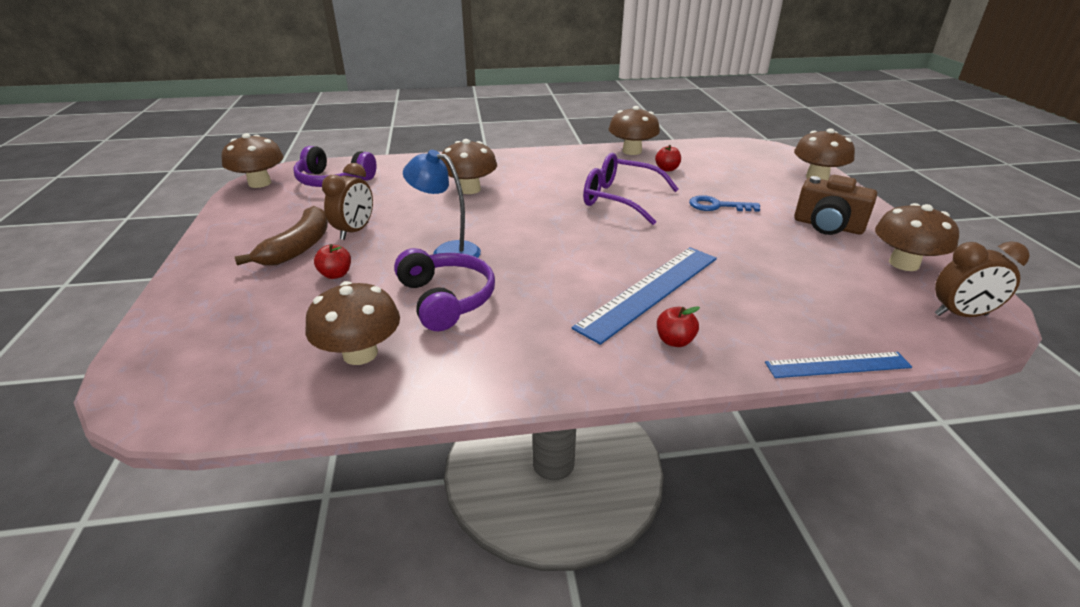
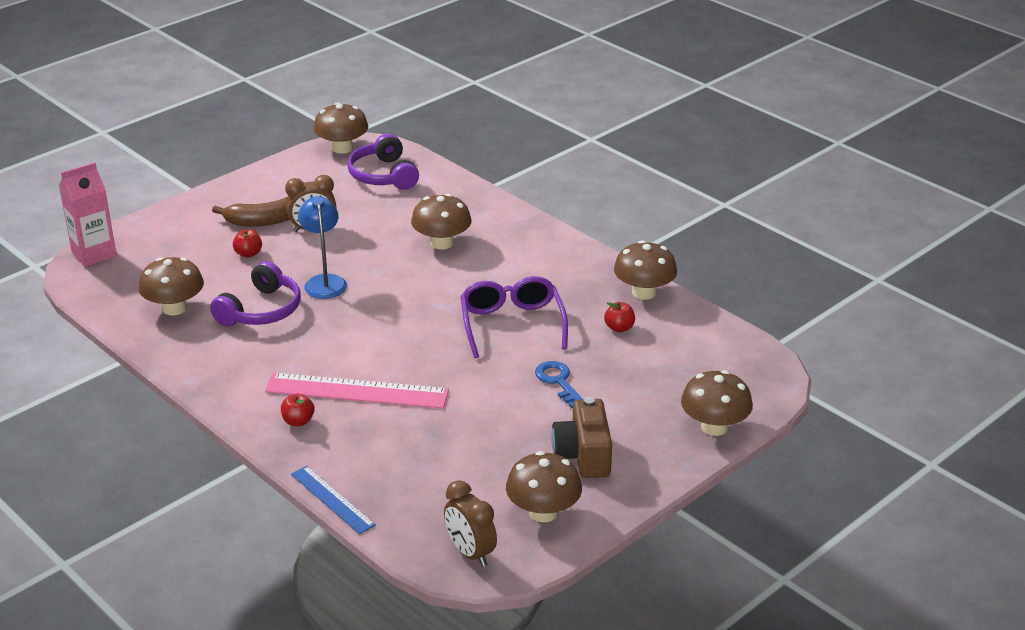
camera: 55 degrees right, 0 degrees up
(145, 378) = (94, 254): none -> pink carton
(650, 291) = (357, 391): blue ruler -> pink ruler

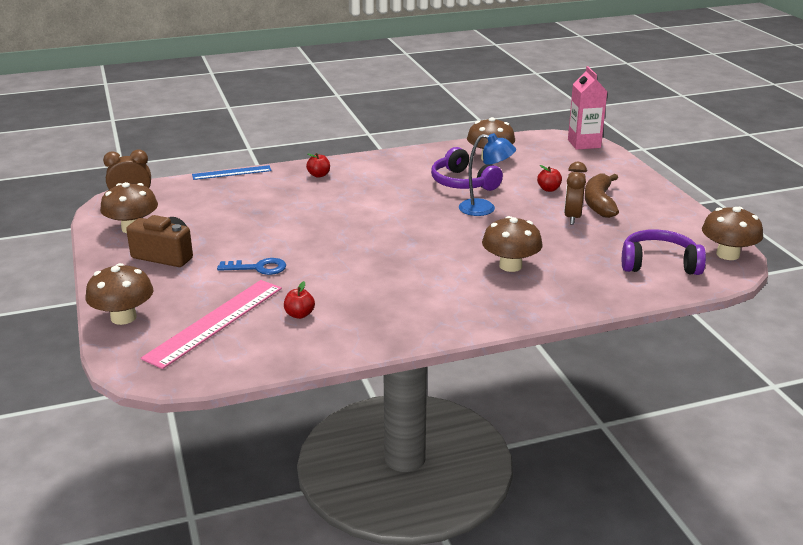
camera: 115 degrees right, 5 degrees down
(357, 391) = (331, 196): pink ruler -> pink ruler (215, 322)
(512, 325) = (354, 268): purple glasses -> none
(644, 292) = (341, 344): brown mushroom -> none

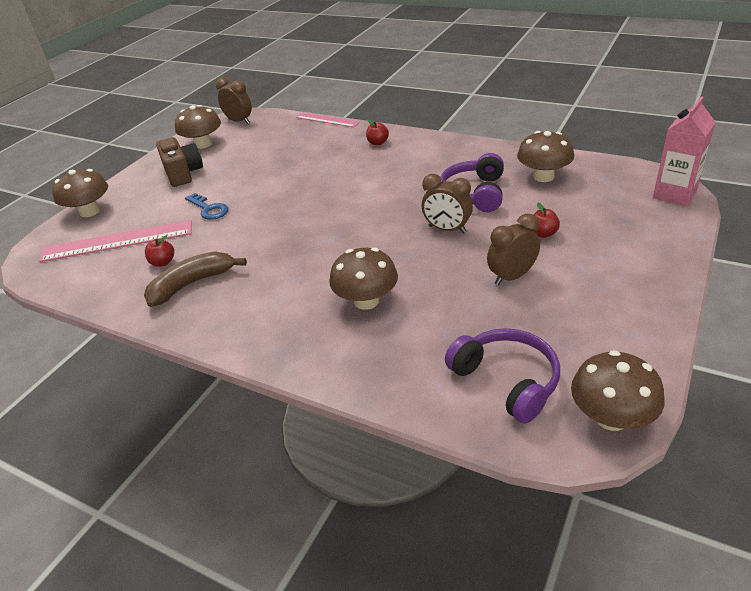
camera: 50 degrees right, 10 degrees up
(232, 173) = (327, 120): blue ruler -> pink ruler
(485, 209) = (447, 229): blue lamp -> brown clock
(599, 203) = (569, 273): brown banana -> brown banana (192, 284)

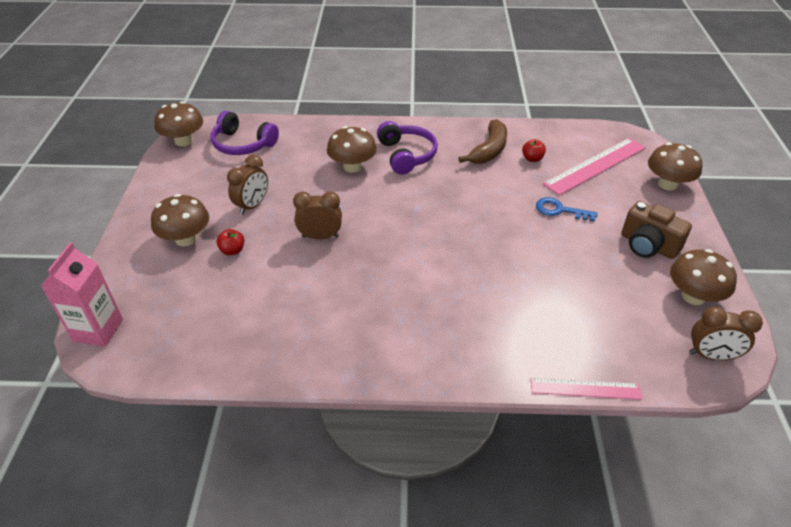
camera: 150 degrees right, 5 degrees up
(378, 143) = (470, 349): red apple -> none
(474, 193) = (310, 286): purple headphones -> purple headphones (406, 155)
(543, 176) = (240, 329): brown mushroom -> brown mushroom (186, 239)

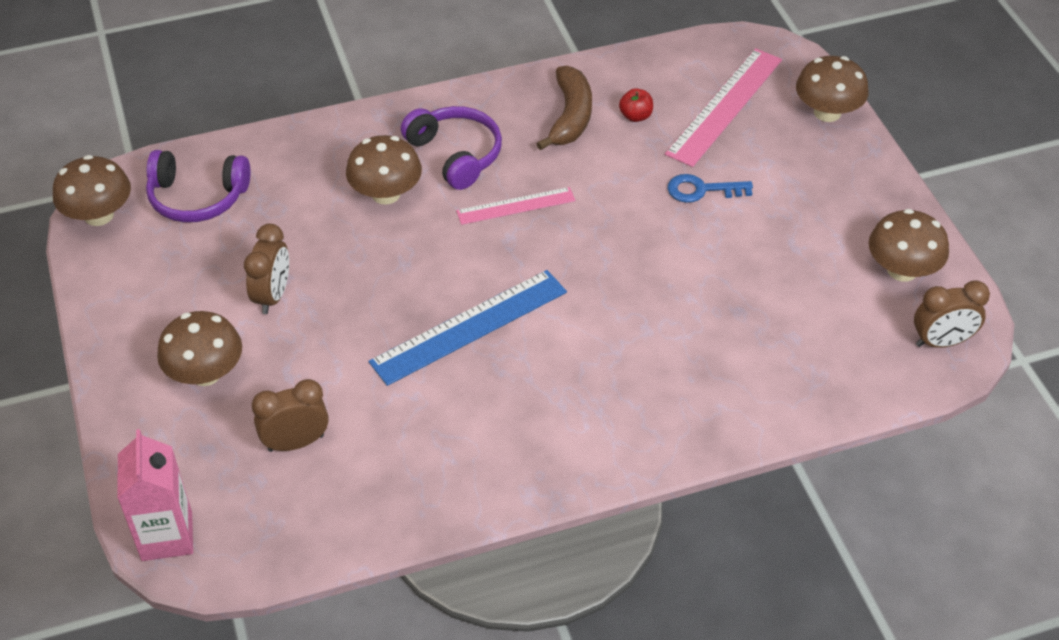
camera: 20 degrees left, 5 degrees up
(232, 250) = (284, 372): red apple -> none
(320, 237) = (397, 317): brown clock -> brown clock (296, 443)
(363, 254) = (469, 327): none -> blue ruler
(585, 388) = (814, 425): pink ruler -> pink ruler (516, 206)
(648, 245) = (829, 213): brown camera -> none

